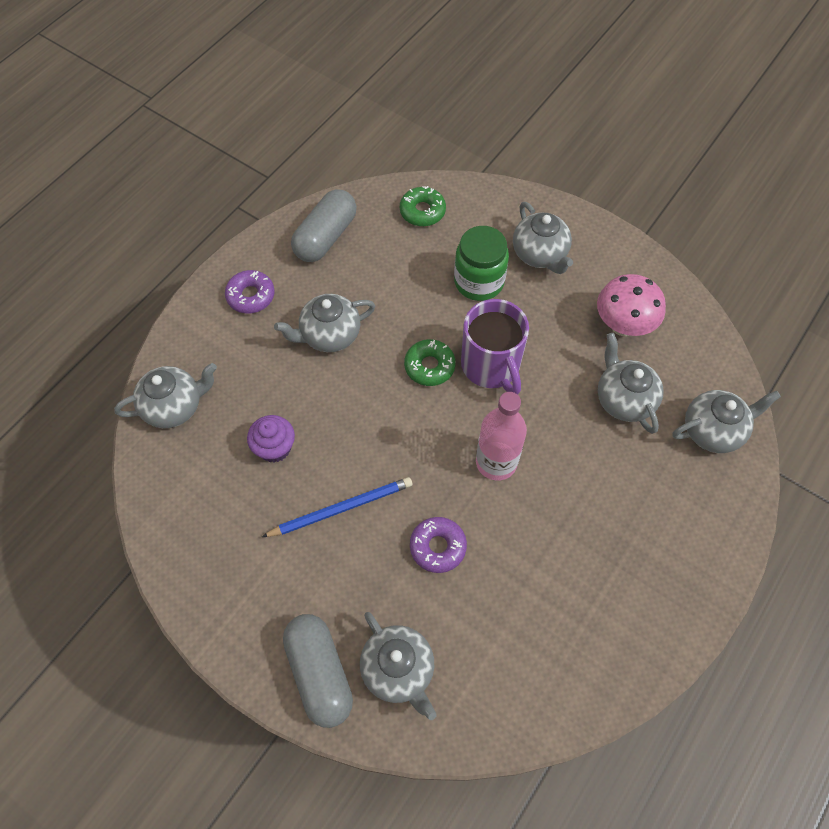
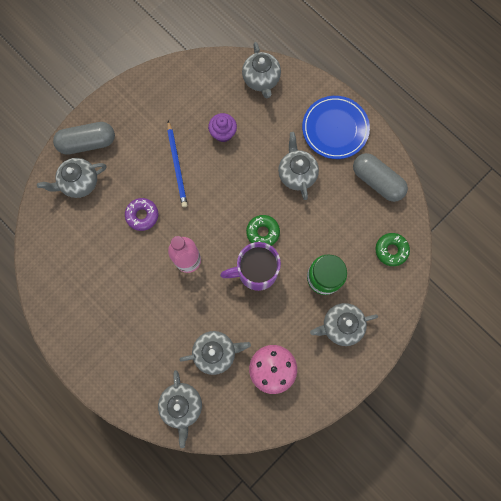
camera: 100 degrees right, 15 degrees up
(251, 296) = (335, 129): purple donut -> blue plate

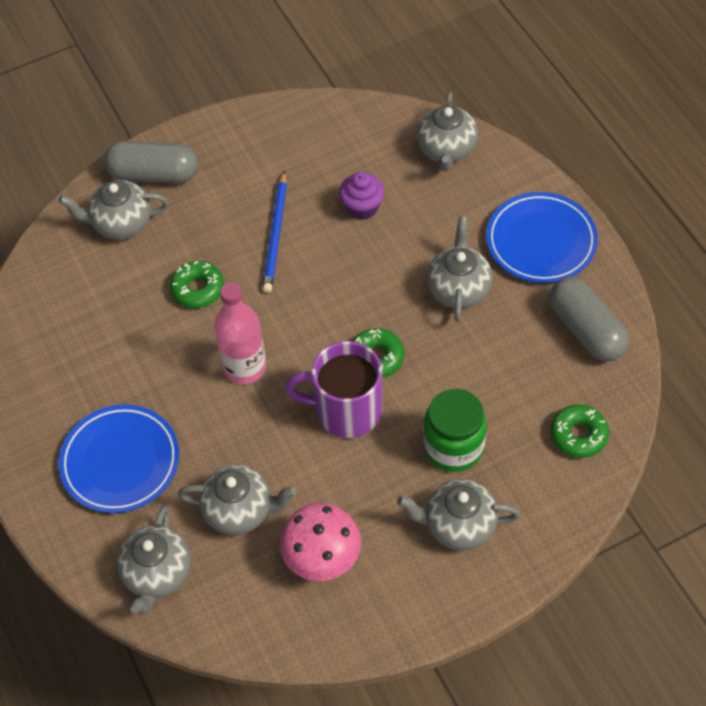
camera: 20 degrees right, 20 degrees down
(135, 342) = (120, 462): none -> blue plate
(142, 215) = (198, 289): purple donut -> green donut

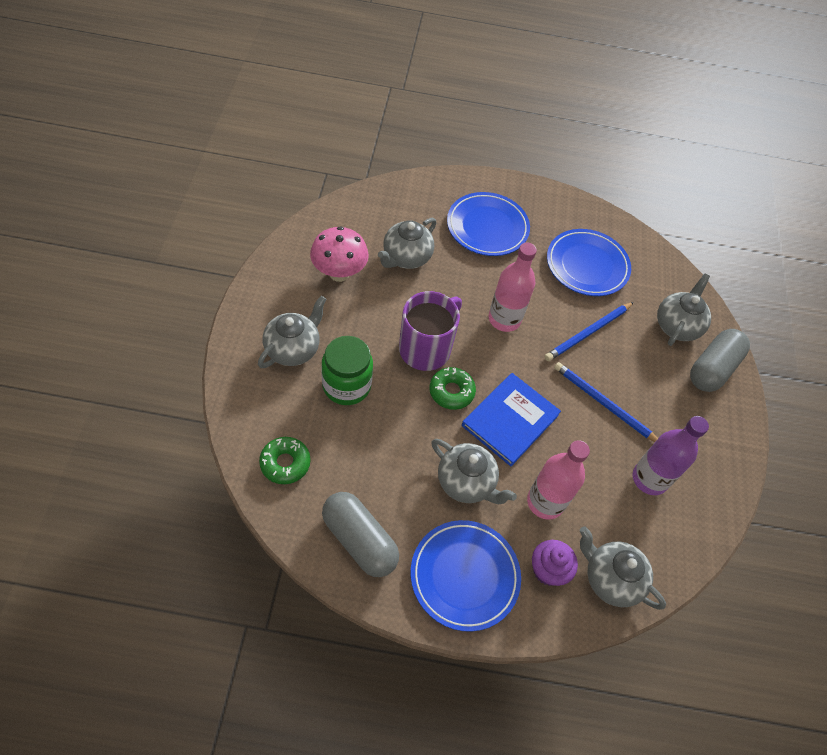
camera: 115 degrees right, 0 degrees up
(99, 337) = (587, 265): none -> blue plate
(157, 574) = (401, 204): grey teapot -> none
(198, 289) = (588, 333): green donut -> blue pencil
(327, 167) = (649, 479): none -> purple bottle
(362, 207) = (591, 474): purple cupcake -> purple cupcake (548, 570)
(363, 294) = (510, 420): none -> blue book
(421, 225) = (545, 502): none -> pink bottle
(586, 330) = (359, 540): grey capsule -> grey capsule turned 45 degrees clockwise

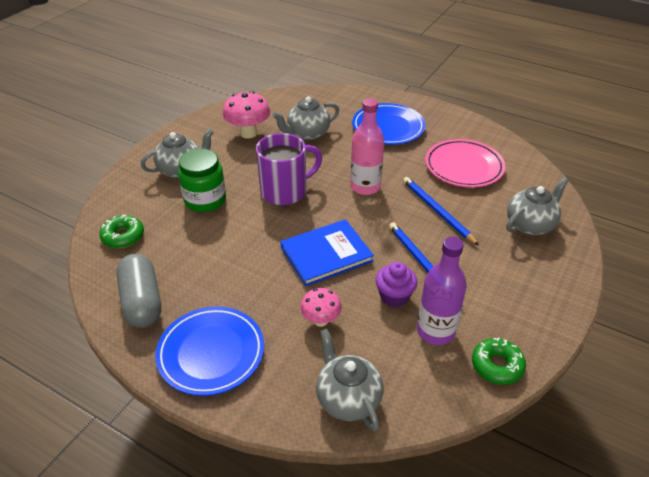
camera: 30 degrees right, 15 degrees down
(451, 392) = (287, 223): green donut -> green donut (497, 365)
(466, 482) = (258, 287): grey teapot -> none
(545, 502) = (321, 320): pink bottle -> pink mushroom
(548, 570) = (290, 372): purple cupcake -> purple cupcake (394, 296)
(587, 265) = (464, 167): blue plate -> pink plate
(588, 333) = (437, 211): blue pencil -> blue pencil turned 75 degrees clockwise
(712, 368) = (551, 264): grey capsule -> none

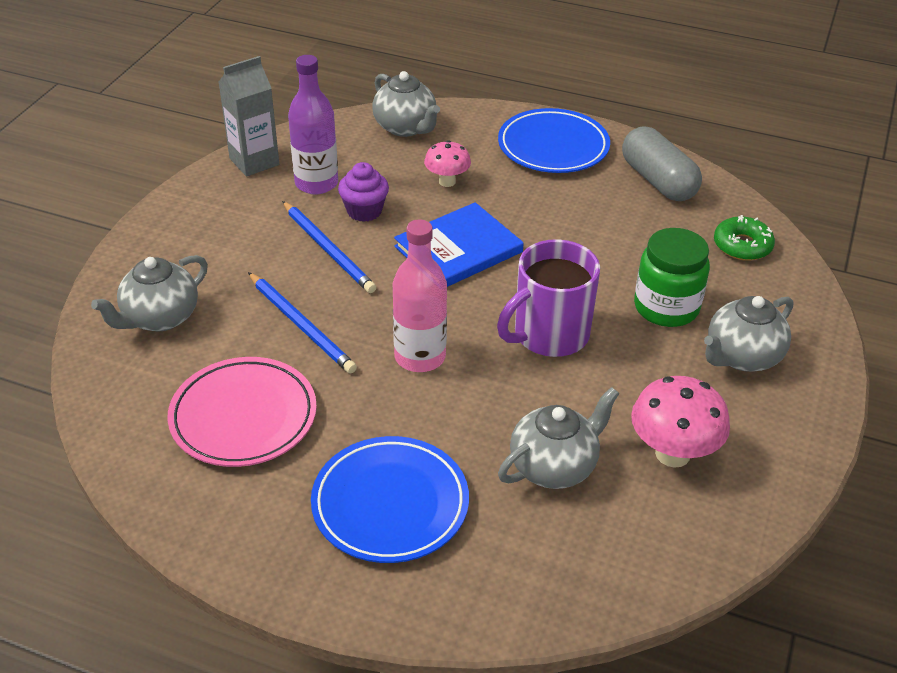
camera: 170 degrees right, 0 degrees up
(497, 365) = (254, 162): green donut -> grey carton

